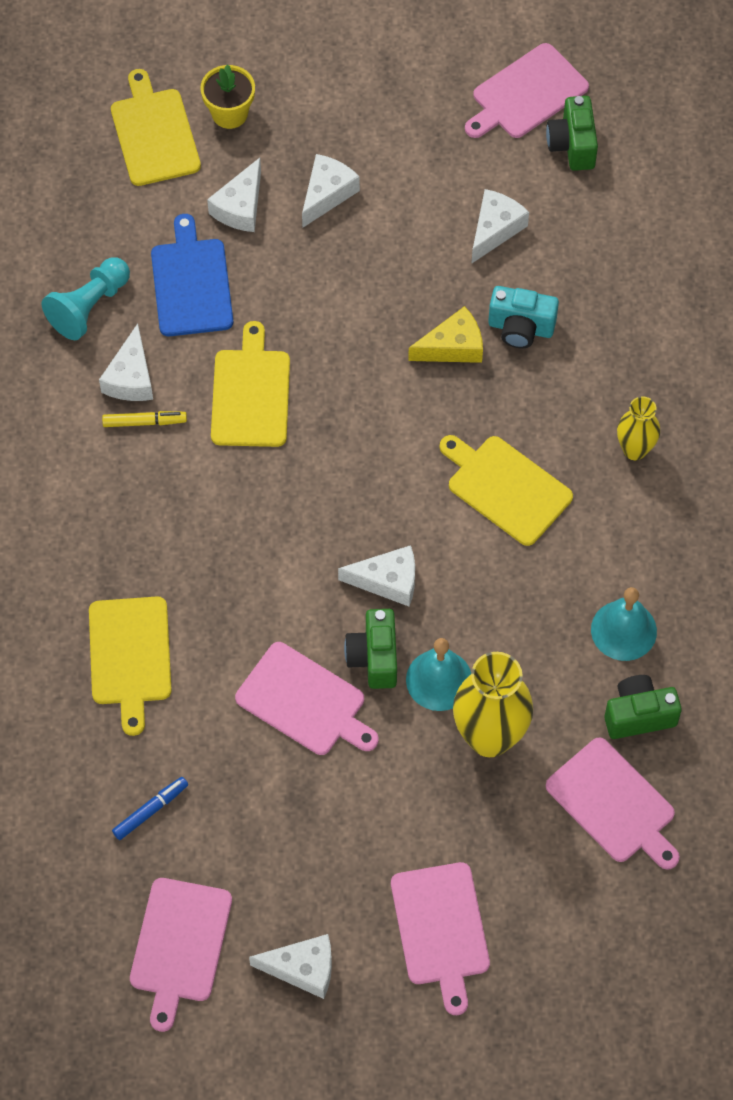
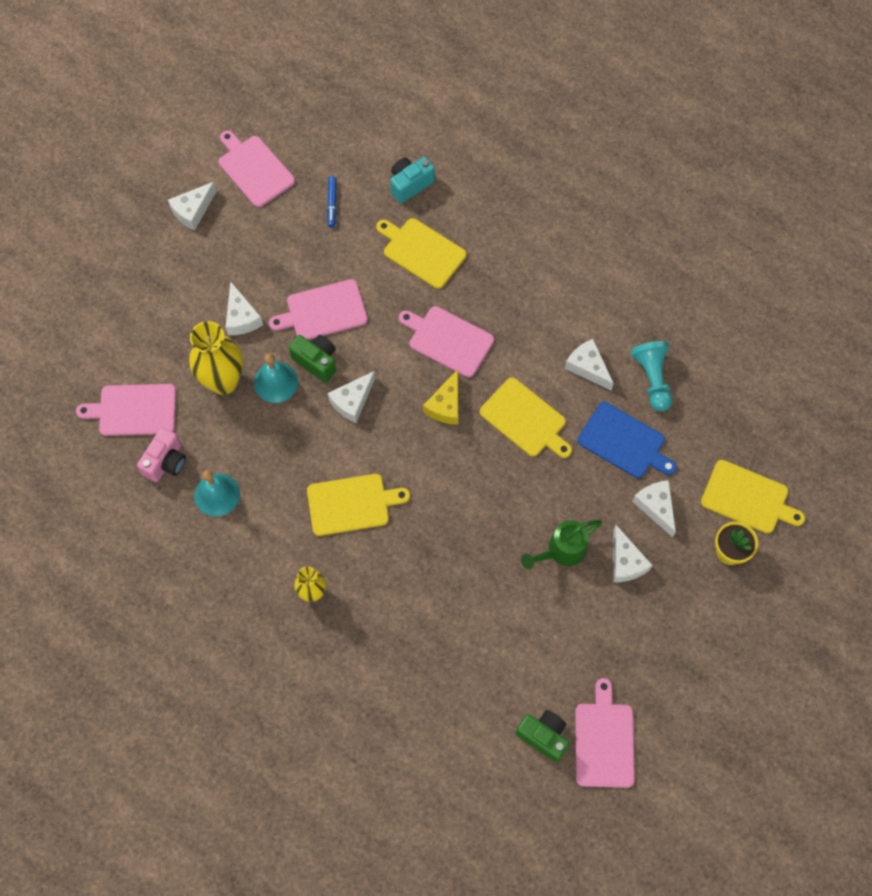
camera: 130 degrees right, 5 degrees up
(144, 422) = (553, 354): yellow marker -> none
(369, 257) = (562, 550): none -> green watering can
(441, 929) = (152, 282): pink cutting board -> pink cutting board (448, 340)
(453, 347) = (463, 549): yellow cheese -> yellow cheese (445, 405)
(495, 229) = (521, 638): white cheese -> white cheese (241, 317)
(520, 328) = (443, 596): turquoise camera -> turquoise camera (410, 184)
(638, 715) = (166, 462): green camera -> pink camera

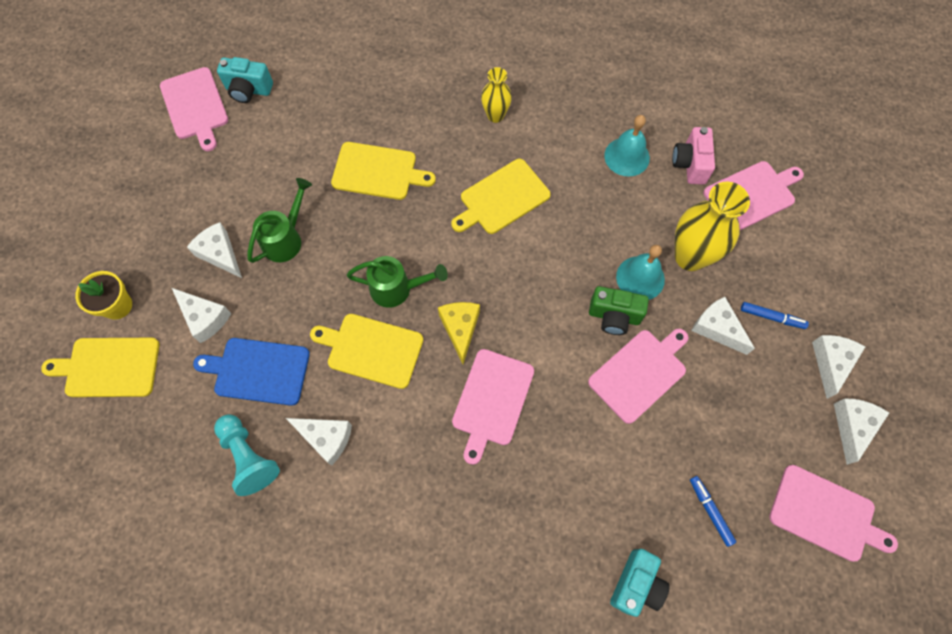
camera: 155 degrees right, 0 degrees up
(193, 307) = (772, 317): none -> blue marker
(352, 401) = (555, 292): white cheese -> white cheese (831, 363)
(422, 251) = (574, 496): yellow cutting board -> yellow cutting board (378, 171)
(448, 340) = (492, 401): pink cutting board -> pink cutting board turned 105 degrees clockwise
(483, 461) = (397, 289): none -> green watering can
(543, 736) = (248, 90): green camera -> turquoise camera

